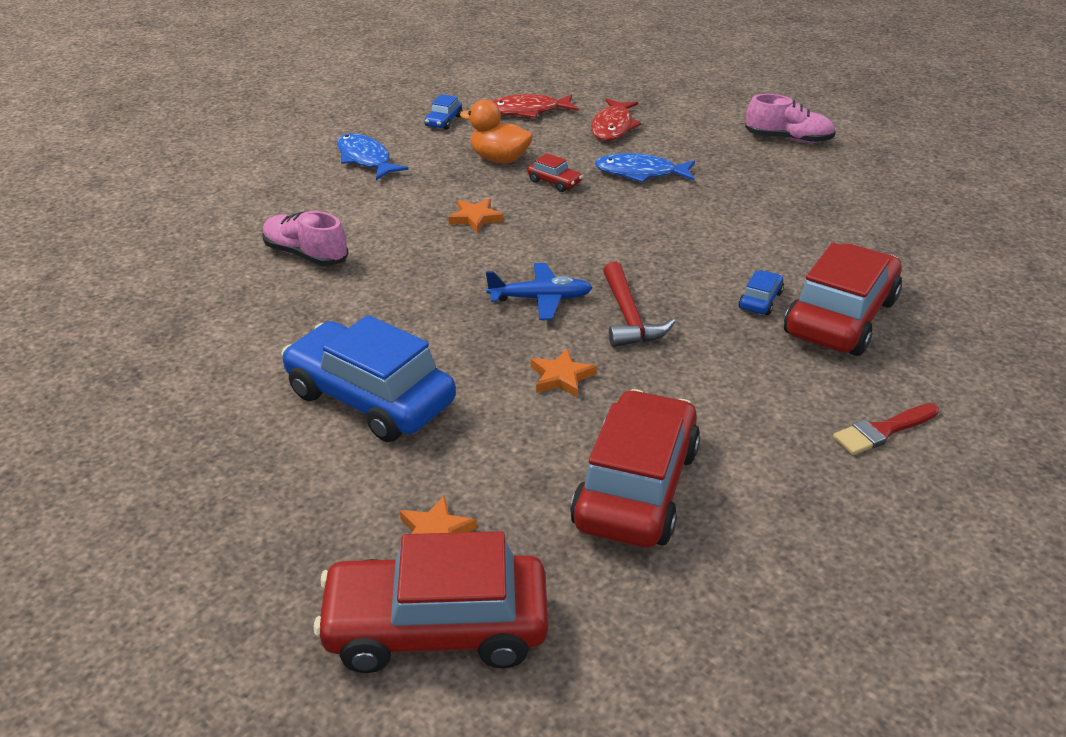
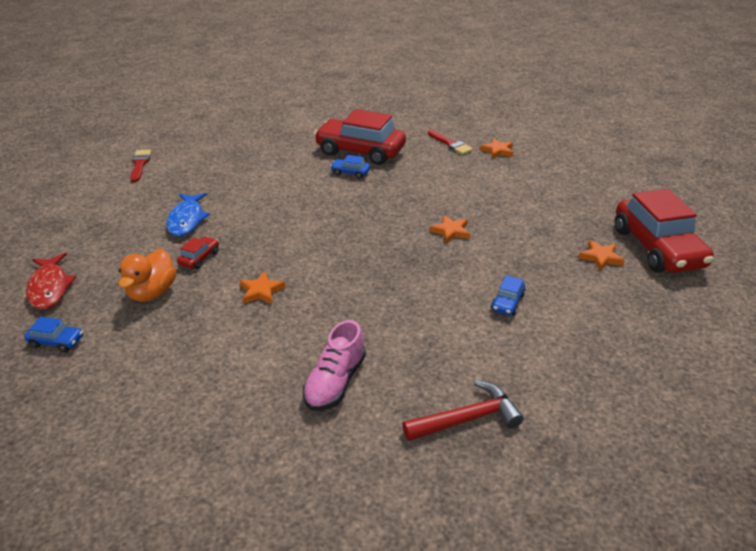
camera: 100 degrees left, 0 degrees up
(365, 159) = (140, 384): blue fish -> none
(370, 398) = (507, 302): blue car -> blue car, size x0.41
(540, 299) = (370, 247): blue plane -> none
(613, 127) = (99, 237): red fish -> none
(629, 317) = (381, 213): red hammer -> red hammer (467, 418)
(636, 487) = (528, 202): red car -> none
(788, 139) = (140, 164): pink shoe -> red brush
(855, 494) = (497, 151): none -> orange star

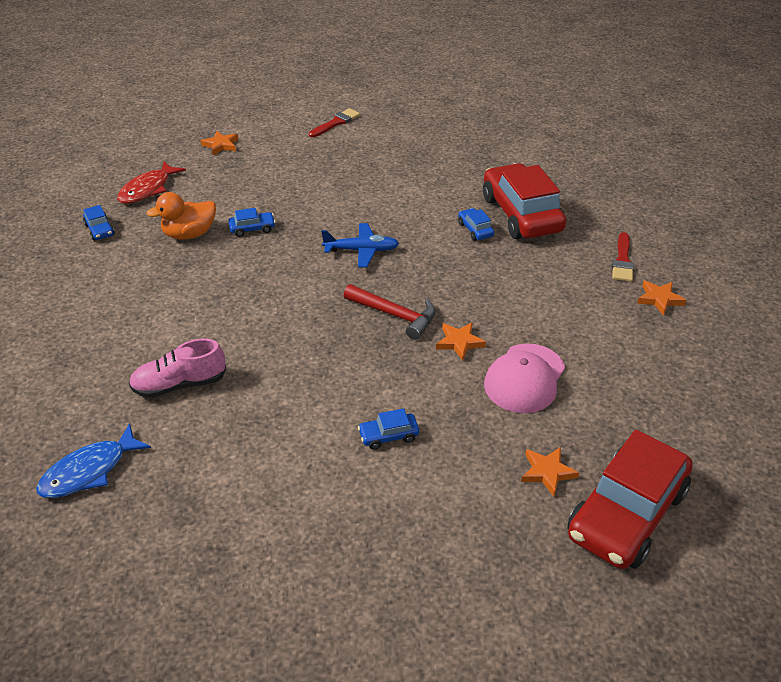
camera: 50 degrees right, 5 degrees up
(187, 220) = (292, 192): blue fish -> blue fish (89, 471)
(199, 258) = (252, 229): red car -> blue car
(261, 291) = (246, 283): orange star -> orange star (221, 145)
(304, 223) = (362, 250): none -> blue plane
(467, 418) = (205, 484): red hammer -> red hammer (395, 315)
(512, 225) = (524, 378): none -> pink cap

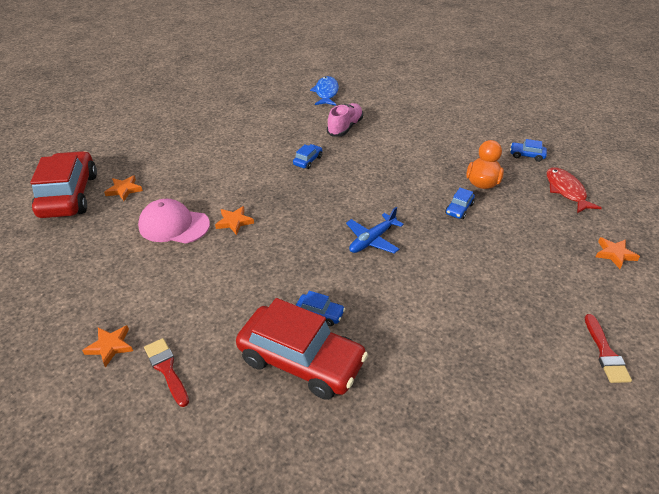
camera: 135 degrees right, 0 degrees up
(388, 436) = (221, 162): blue car -> blue car (308, 161)
(395, 315) = (291, 214): red hammer -> none
(524, 378) = (174, 225): pink cap -> pink cap turned 60 degrees counterclockwise

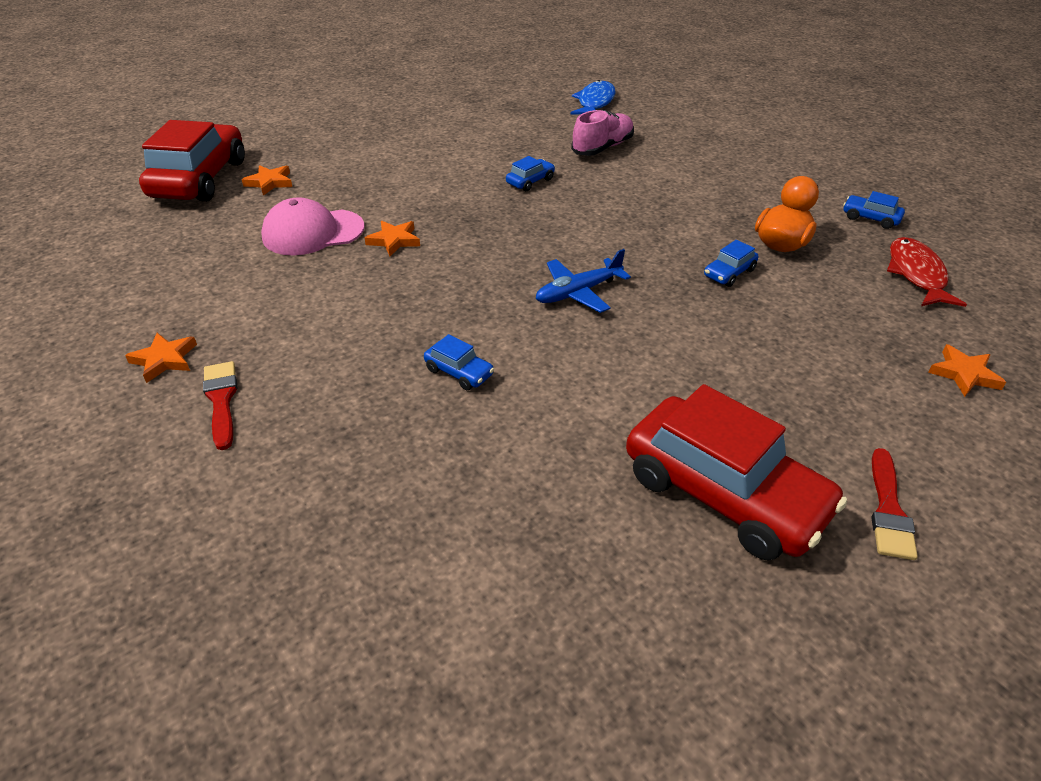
camera: 15 degrees right, 0 degrees up
(174, 225) = (313, 232): pink cap -> pink cap turned 45 degrees counterclockwise
(301, 361) = (405, 426): red car -> red car (724, 493)

